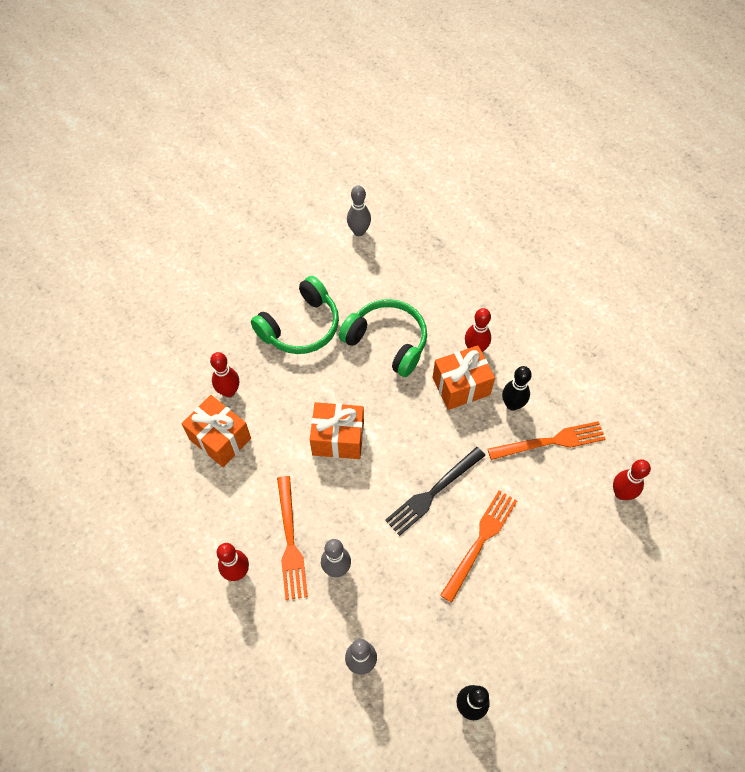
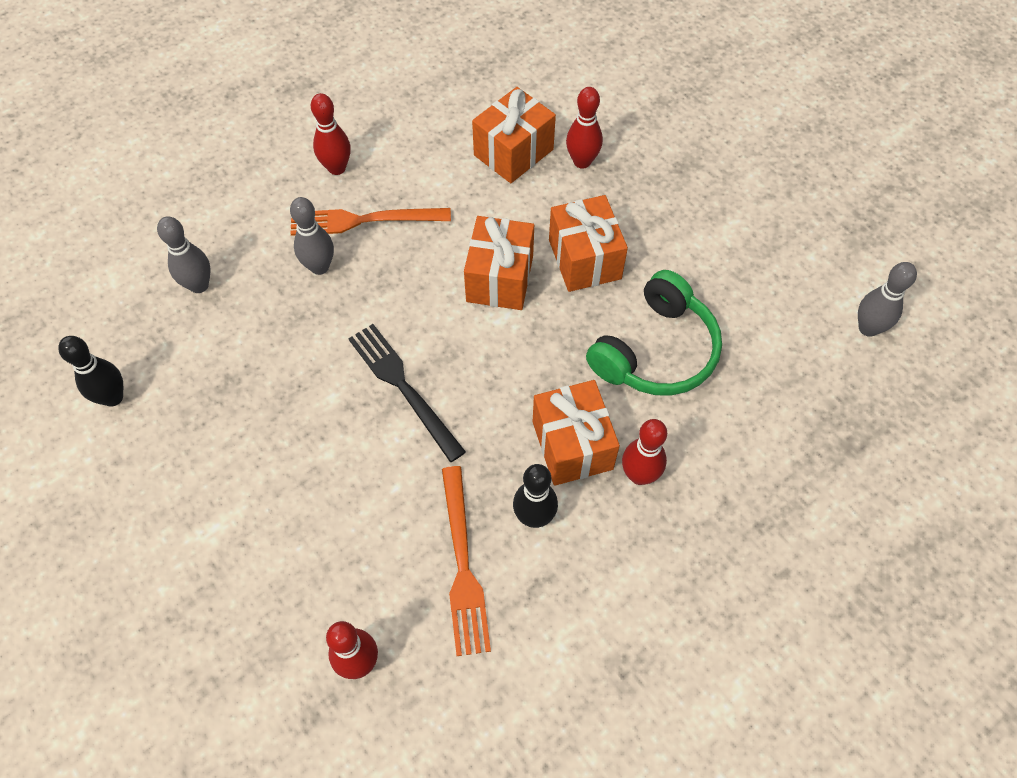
camera: 95 degrees right, 0 degrees up
(300, 326) = (683, 243): green headphones -> none
(318, 385) = (584, 259): none -> orange gift
(480, 541) = (321, 439): orange fork -> none

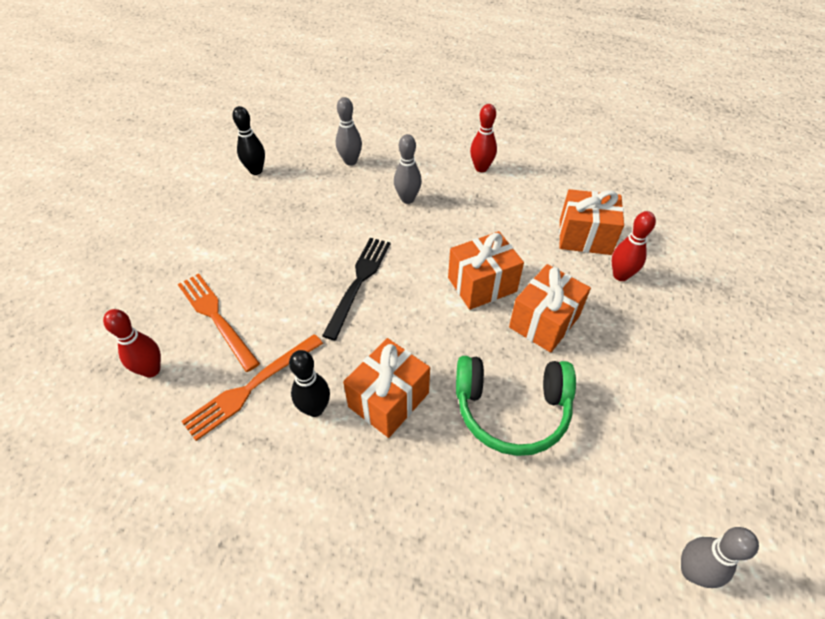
camera: 55 degrees right, 10 degrees down
(363, 220) = (457, 199): orange fork -> orange fork (216, 317)
(639, 475) = (397, 459): red bowling pin -> none

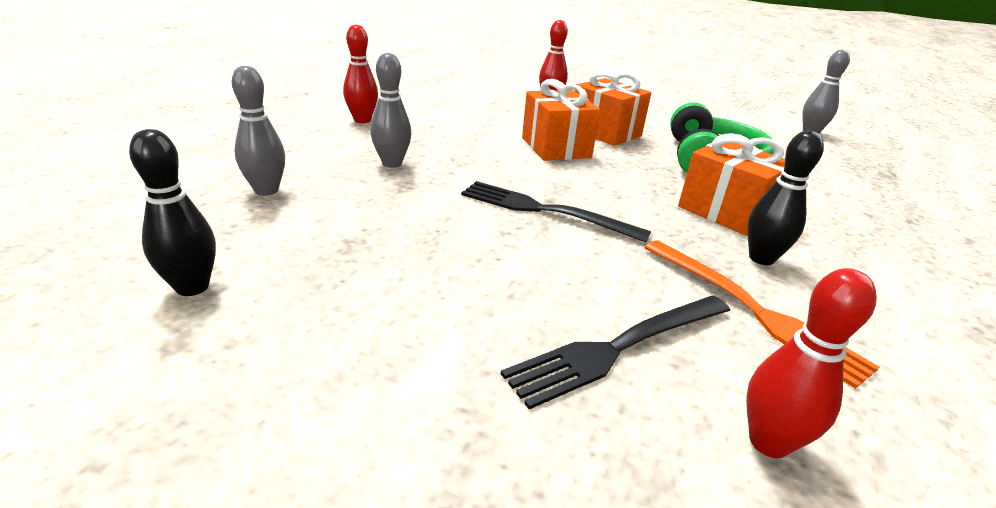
camera: 85 degrees left, 20 degrees down
(216, 317) = (618, 348): orange fork -> black fork
(585, 237) = (498, 102): orange gift -> none

